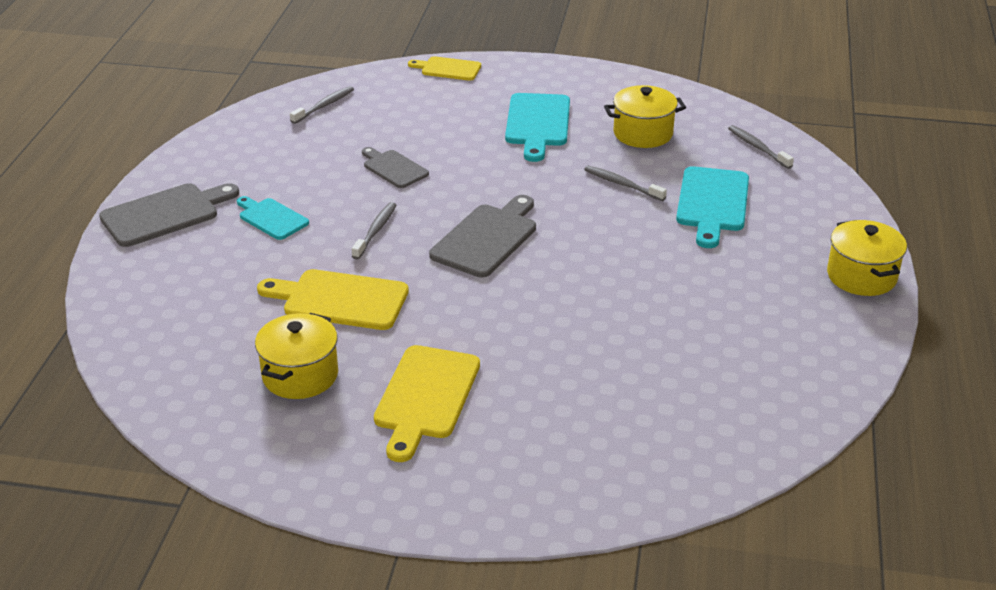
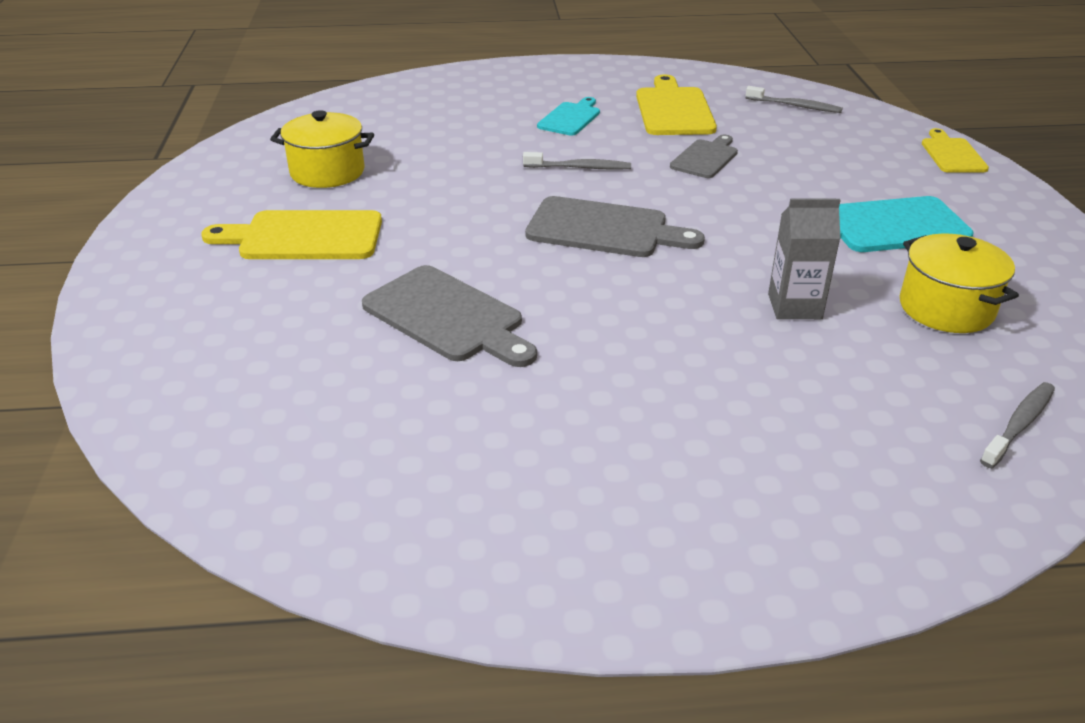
camera: 75 degrees right, 0 degrees up
(165, 214) = (548, 77): grey cutting board -> grey cutting board (448, 317)
(340, 300) = (451, 170): yellow cutting board -> yellow cutting board (673, 109)
(622, 184) = (794, 306): grey toothbrush -> grey carton
(712, 203) = (808, 391): turquoise cutting board -> none
(861, 276) = (701, 581): yellow pot -> none

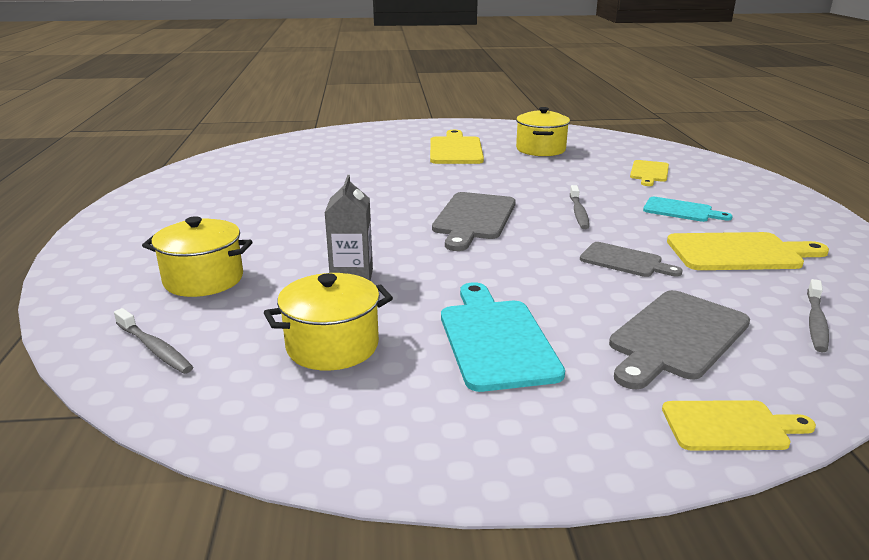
camera: 90 degrees right, 10 degrees down
(445, 118) = (649, 172): none -> yellow cutting board
(448, 317) = (363, 180): grey cutting board -> grey cutting board (676, 337)
(844, 421) = (203, 279): none -> yellow pot

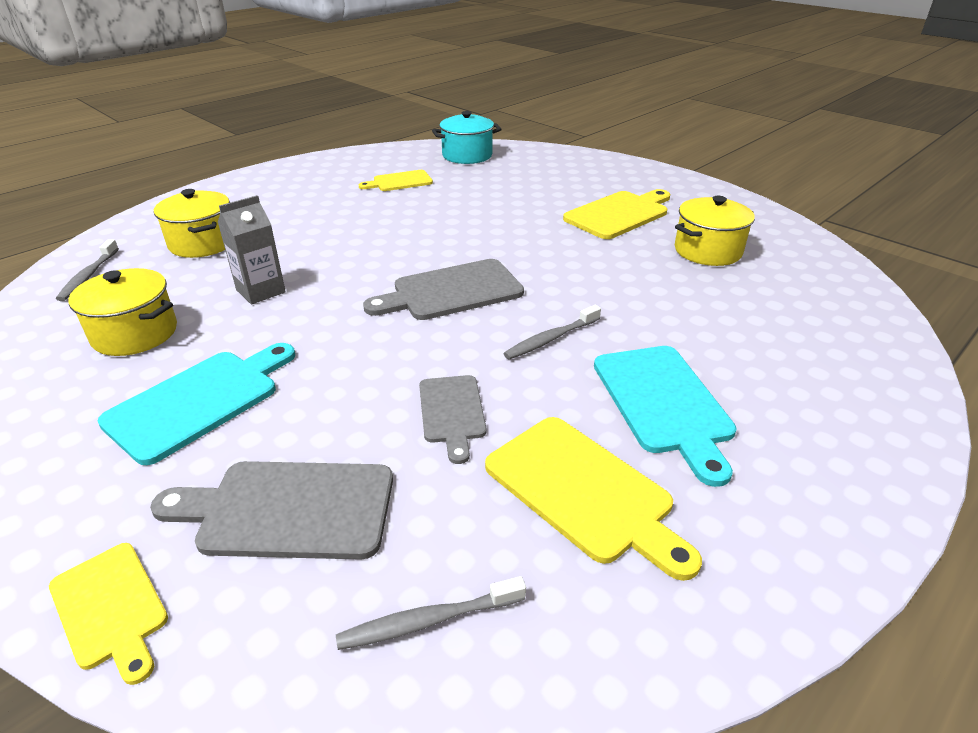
camera: 50 degrees right, 10 degrees up
(266, 153) = (467, 155): none -> turquoise pot
(649, 172) = (761, 339): yellow cutting board -> yellow cutting board (399, 182)
(681, 210) = (664, 403): turquoise cutting board -> turquoise cutting board, size x1.61

